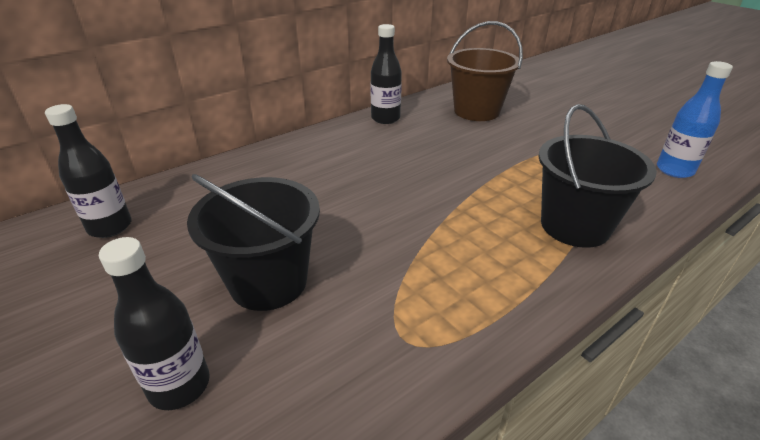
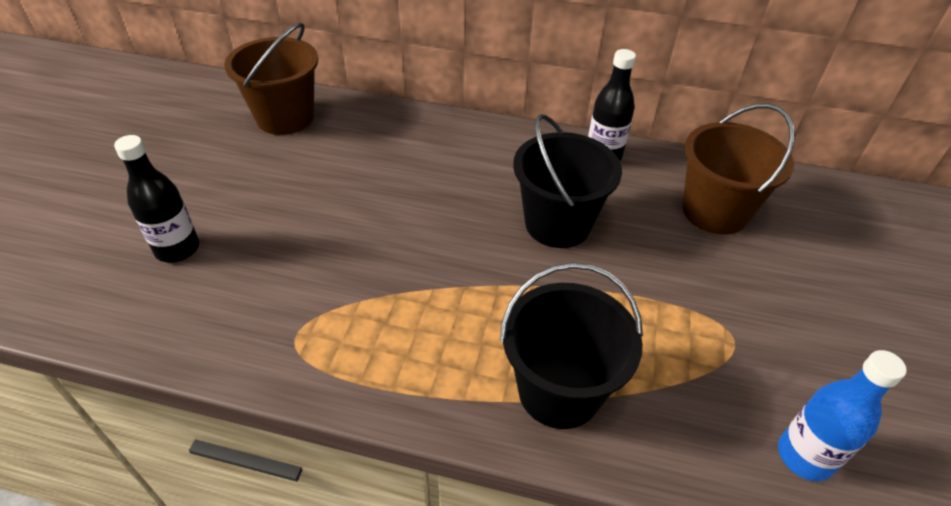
camera: 50 degrees right, 10 degrees up
(110, 227) = (285, 117): black bottle -> brown bucket
(268, 282) = (296, 228): black bucket -> black bucket (557, 224)

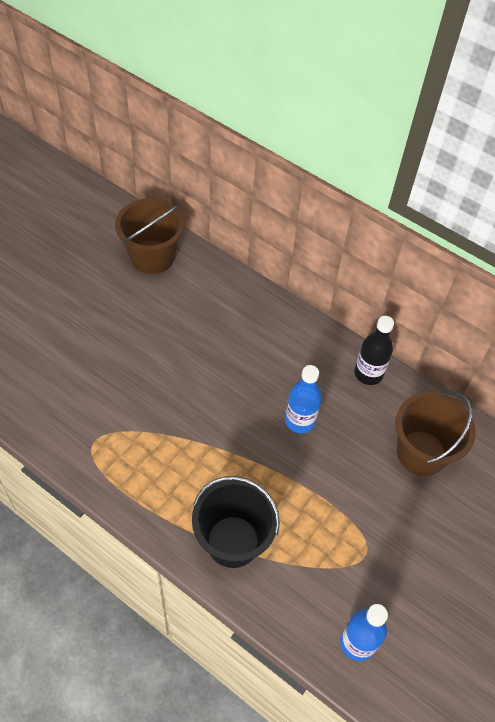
camera: 20 degrees right, 10 degrees up
(177, 249) = (46, 349): black bottle -> none
(557, 224) = (300, 421): black bucket -> blue bottle

